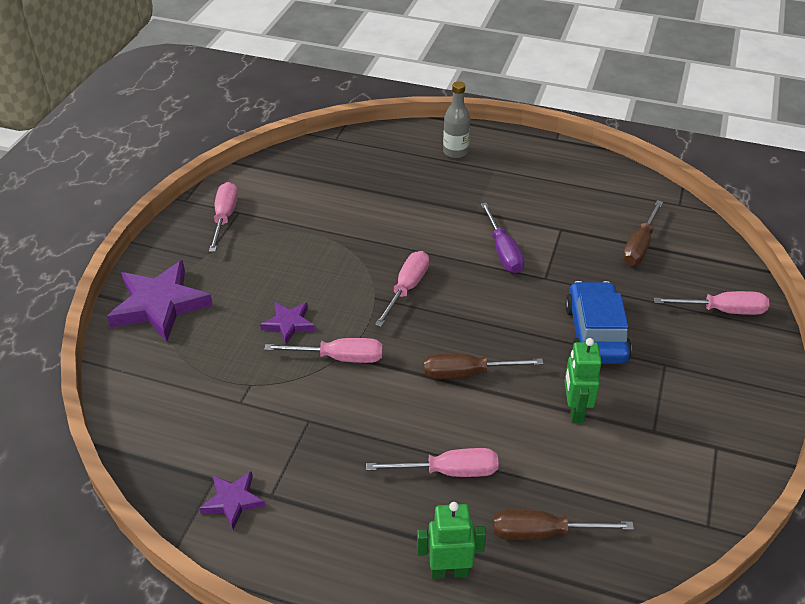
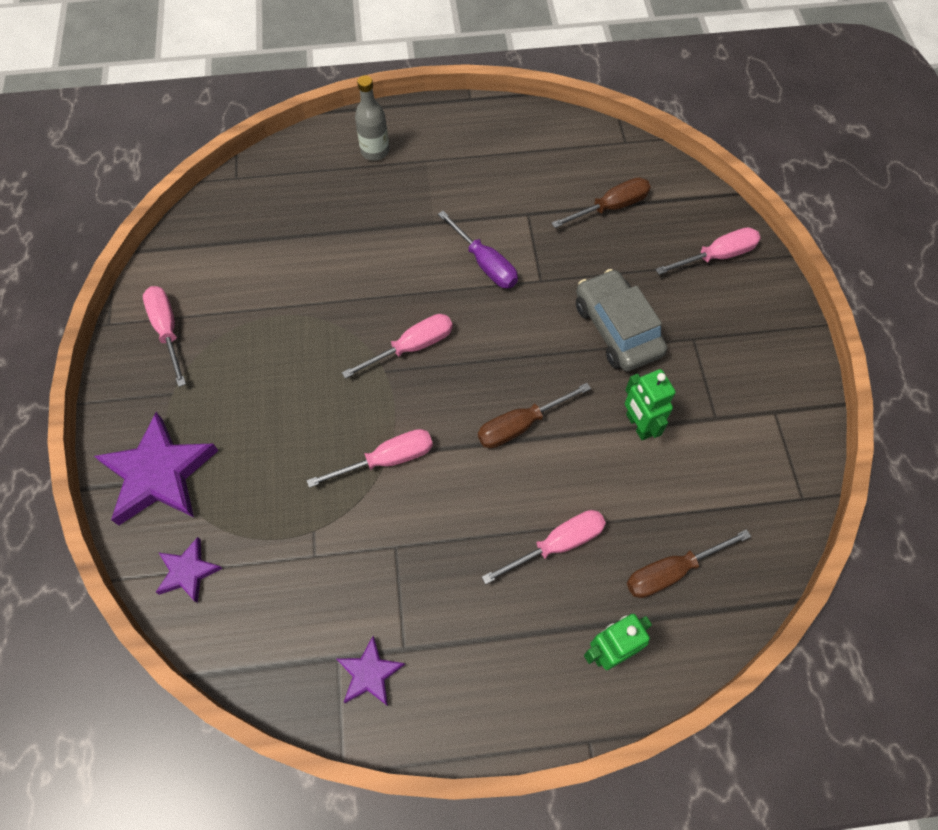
camera: 25 degrees left, 20 degrees up
(289, 324) = (313, 440): purple star -> purple star (188, 572)
(406, 288) = (411, 347): pink screwdriver -> pink screwdriver turned 60 degrees clockwise
(595, 333) = (617, 329): blue car -> grey car
(639, 246) = (611, 207): brown screwdriver -> brown screwdriver turned 120 degrees counterclockwise

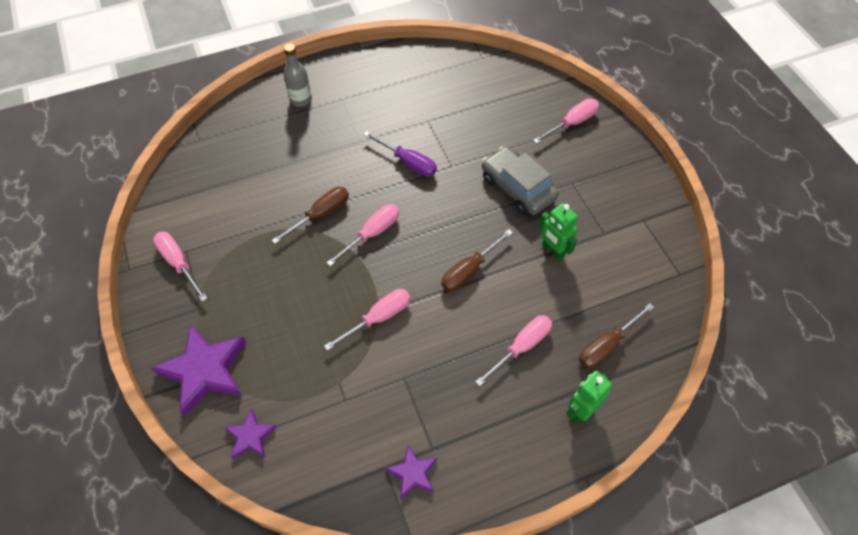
camera: 15 degrees left, 5 degrees down
(611, 207) = (487, 105): brown screwdriver -> brown screwdriver (320, 215)

